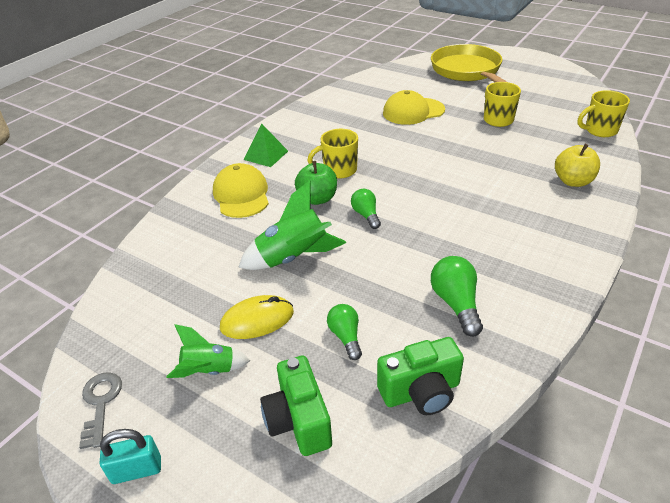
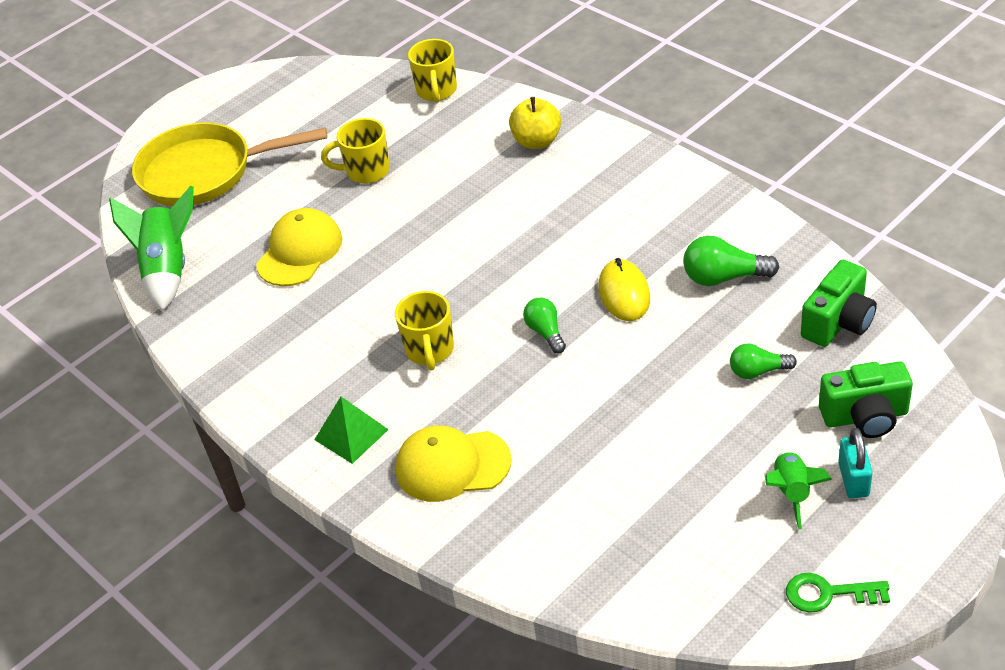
camera: 75 degrees left, 5 degrees up
(100, 403) = (828, 593): grey key -> green key
(136, 470) = (916, 549): turquoise padlock -> turquoise padlock (853, 479)
(257, 320) = (719, 449): yellow mouse -> yellow mouse (624, 293)
(293, 258) = (614, 410): green rocket -> green rocket (168, 270)
(317, 199) = (492, 379): green apple -> none
(366, 215) = (546, 332): green light bulb -> green light bulb turned 75 degrees clockwise
(413, 111) = (300, 251): yellow cap -> yellow cap turned 150 degrees counterclockwise
(421, 392) = (838, 322): green camera -> green camera turned 45 degrees clockwise

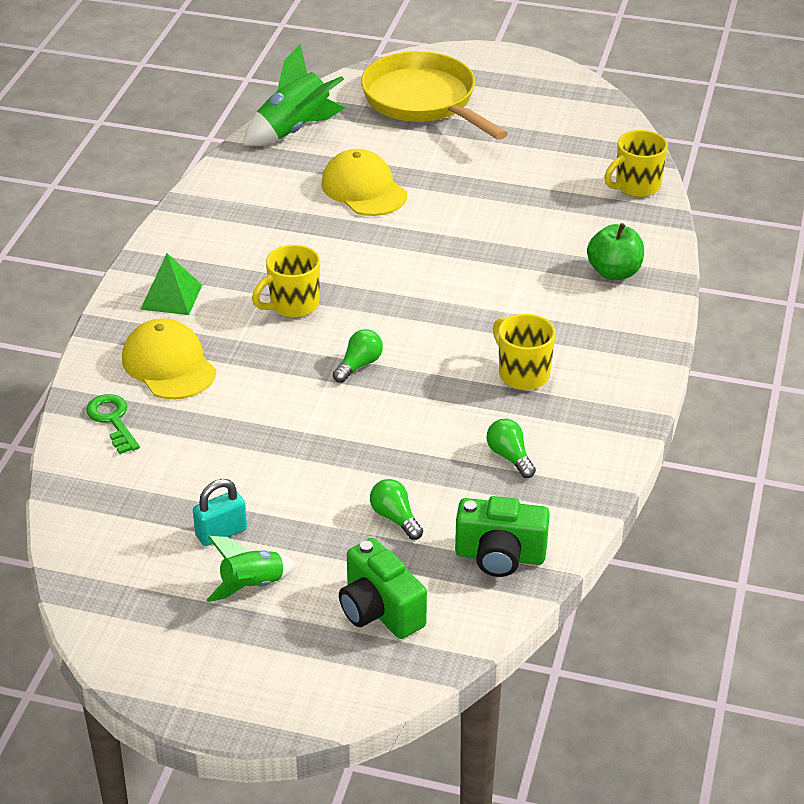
camera: 55 degrees right, 5 degrees down
(300, 251) = (364, 189): yellow cap -> yellow cap turned 120 degrees counterclockwise
(366, 171) = (492, 187): yellow mug -> yellow mug (522, 374)
(537, 141) = (614, 272): yellow apple -> green apple
(624, 293) = (442, 397): yellow mouse -> none
(724, 277) = (510, 457): green light bulb -> green light bulb, size x0.67
(828, 593) = (143, 644): green key -> green key (112, 420)
(853, 479) = (292, 624): turquoise padlock -> turquoise padlock (221, 532)

